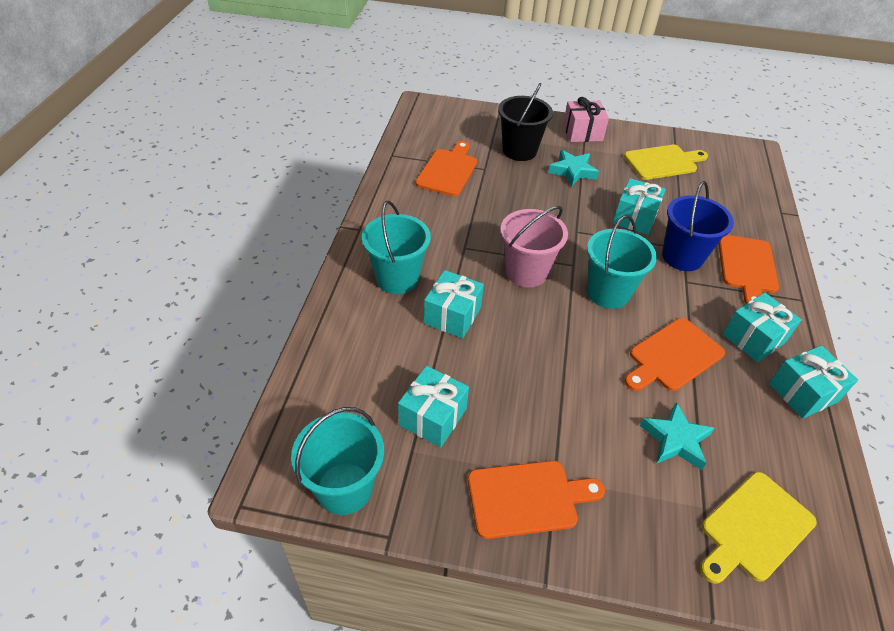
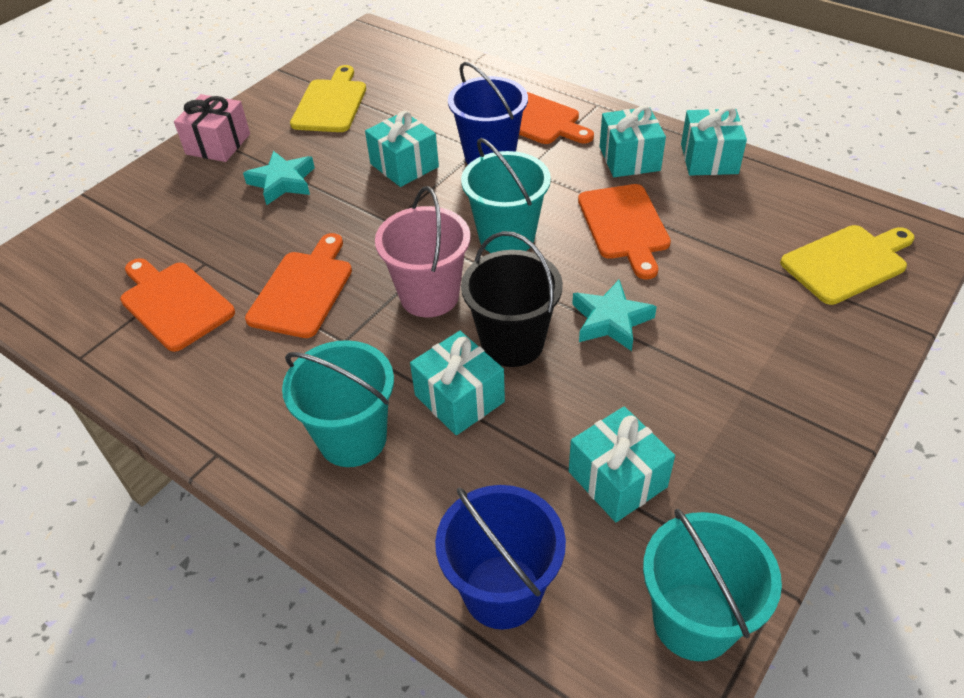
camera: 60 degrees left, 0 degrees up
(326, 381) = (502, 591): none -> blue bucket
(519, 150) = (199, 214): black bucket -> black bucket (512, 343)
(527, 498) = (765, 426): orange cutting board -> orange cutting board (303, 290)
(675, 440) = (731, 272): turquoise star -> turquoise star (611, 320)
(754, 528) = (847, 262): yellow cutting board -> yellow cutting board turned 105 degrees counterclockwise

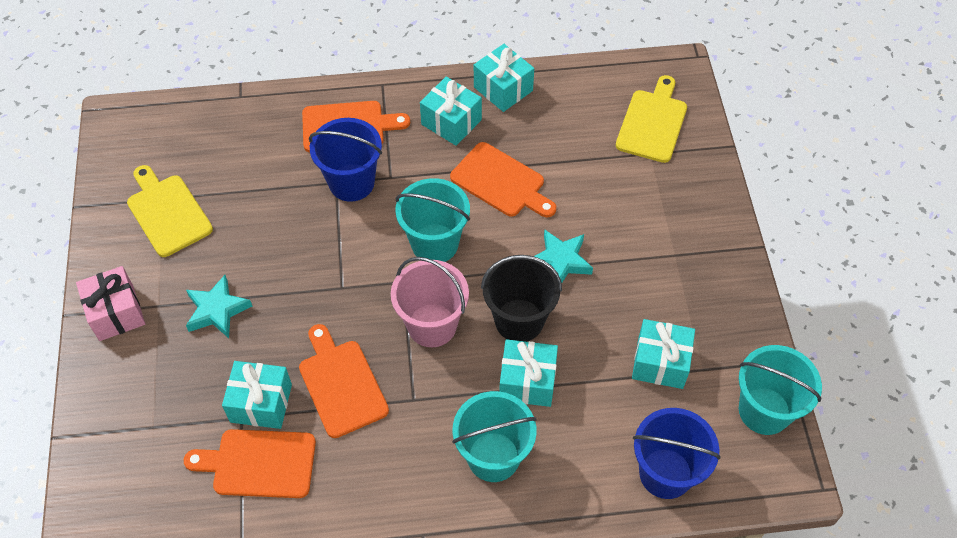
camera: 45 degrees left, 10 degrees up
(404, 165) = (296, 232): turquoise gift -> turquoise gift (261, 403)

